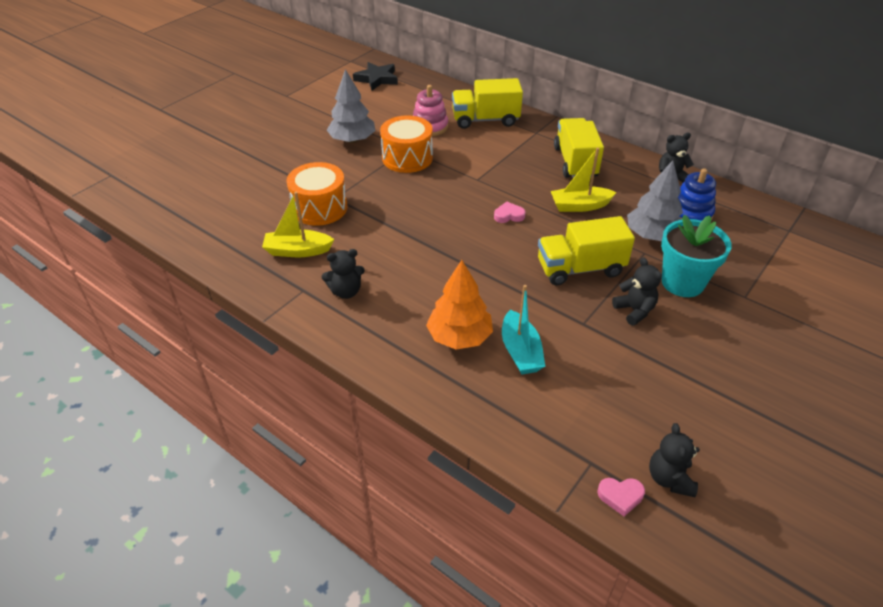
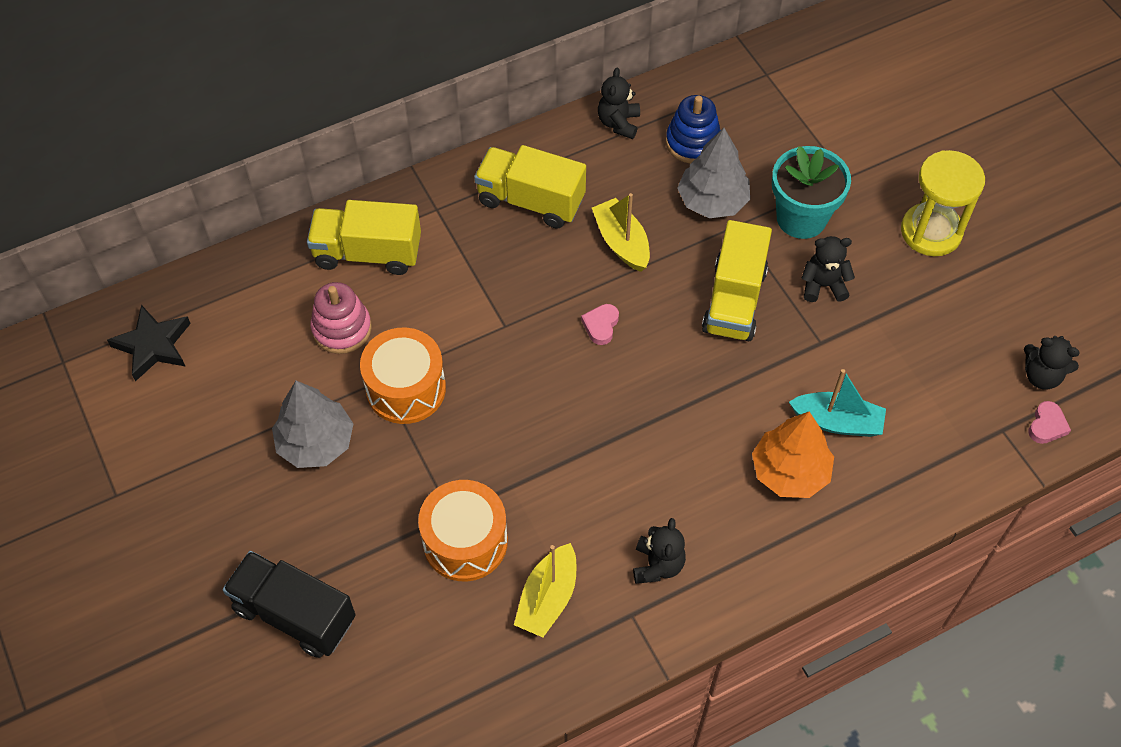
camera: 65 degrees left, 15 degrees up
(244, 165) = (294, 614): none -> black truck
(485, 120) = (368, 253): yellow truck -> yellow truck turned 75 degrees clockwise
(579, 206) = (621, 242): yellow boat -> yellow boat turned 135 degrees clockwise
(746, 360) = (931, 232): none -> yellow hourglass

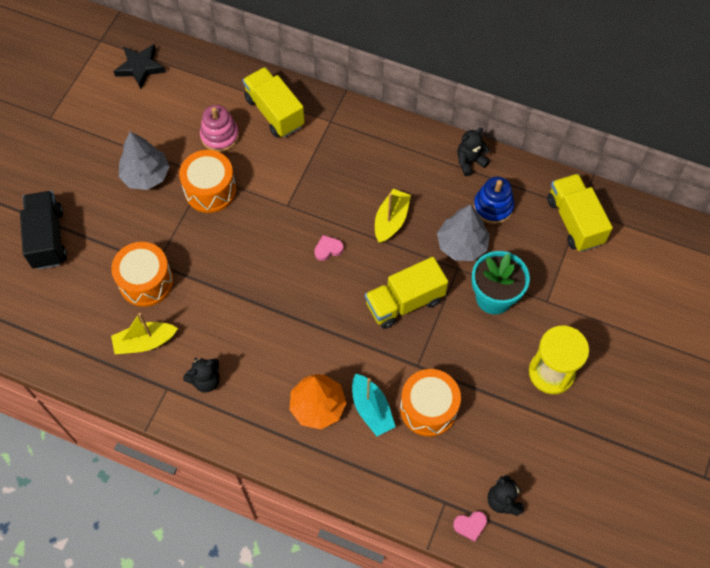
camera: 50 degrees right, 5 degrees up
(530, 201) = (377, 159): yellow truck -> yellow truck (574, 221)
(823, 285) = (457, 340): black teddy bear -> none
(881, 368) = (428, 408): none -> orange drum

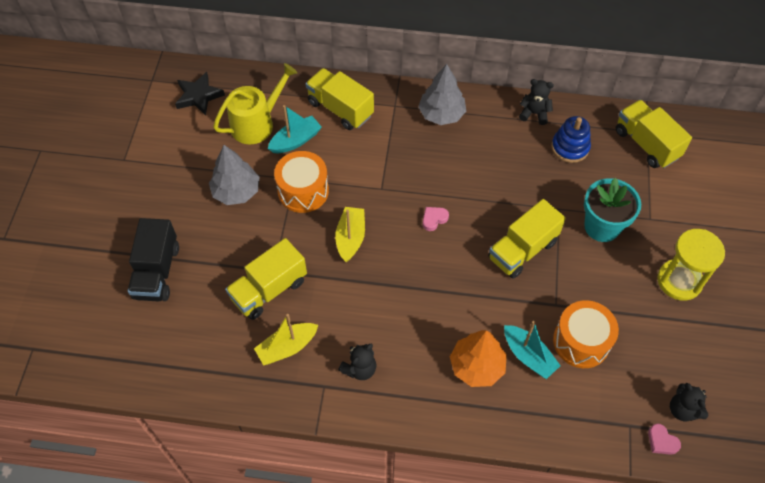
camera: 15 degrees left, 5 degrees down
(48, 238) = (157, 272): black truck -> black truck turned 150 degrees counterclockwise
(146, 281) = (269, 290): orange drum -> yellow truck
(187, 109) = (257, 123): none -> yellow watering can
(220, 136) = (296, 141): pink stacking toy -> turquoise boat
(391, 220) = (482, 180): yellow boat -> yellow boat (350, 238)
(462, 245) = (555, 187): grey tree -> grey tree (441, 114)
(470, 161) = (534, 113): black teddy bear -> black teddy bear turned 60 degrees clockwise
(470, 525) = (661, 441): pink heart -> pink heart turned 75 degrees clockwise

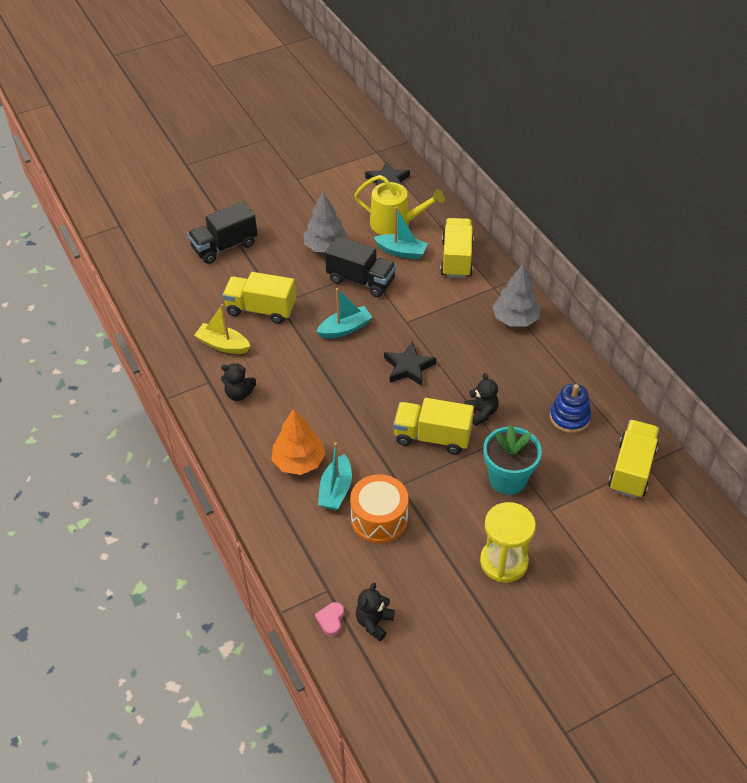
camera: 55 degrees right, 10 degrees down
(303, 191) = (361, 280): orange drum -> black truck
(350, 238) = (345, 329): yellow boat -> turquoise boat
(434, 219) = (408, 367): pink heart -> black star
(534, 113) = (580, 376): black teddy bear -> black teddy bear (481, 413)

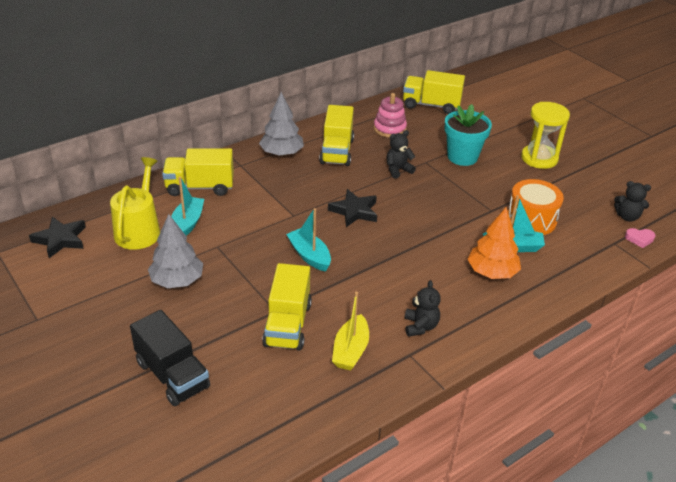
camera: 100 degrees left, 10 degrees down
(361, 280) = (234, 249): black truck -> none
(432, 437) = (433, 195): yellow truck -> yellow truck (337, 151)
(569, 417) = (389, 129): blue stacking toy -> pink stacking toy

